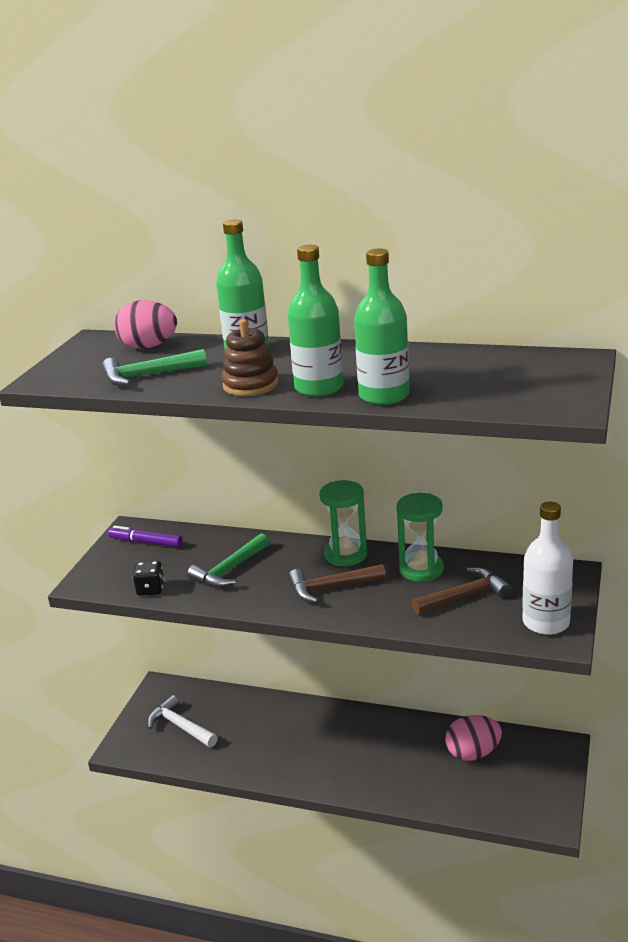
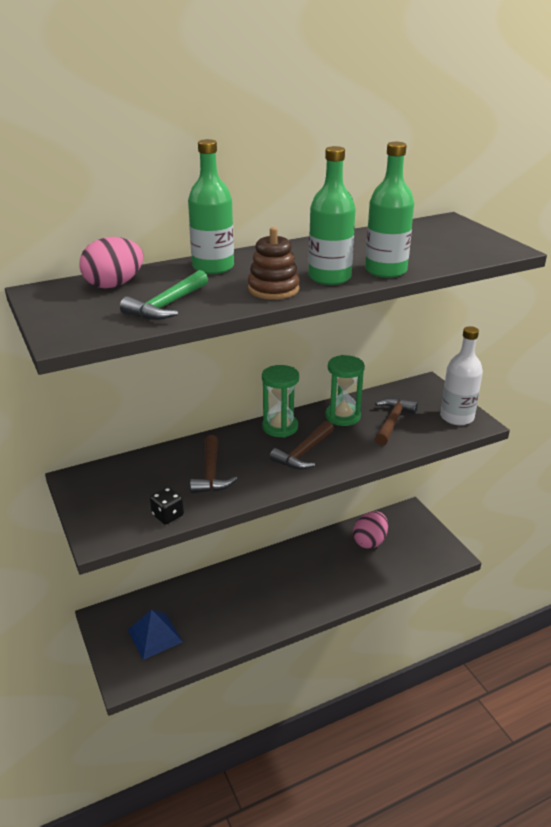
camera: 45 degrees left, 5 degrees up
(146, 542) = (107, 483): purple marker -> none
(180, 726) = (155, 636): white hammer -> blue pyramid
(229, 570) = (211, 473): green hammer -> brown hammer

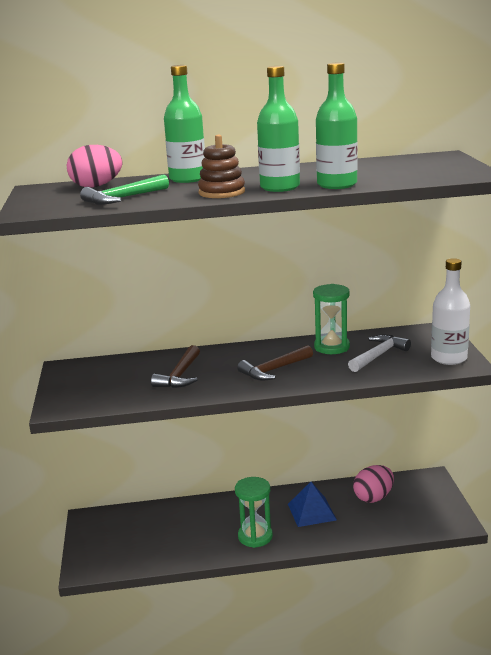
camera: 20 degrees right, 10 degrees down
(155, 636) = (126, 540): blue pyramid -> blue pyramid (311, 512)
(168, 515) = (123, 400): black dice -> none
(280, 427) = (265, 349): green hourglass -> green hourglass (255, 536)
(392, 421) = (378, 355): brown hammer -> white hammer

